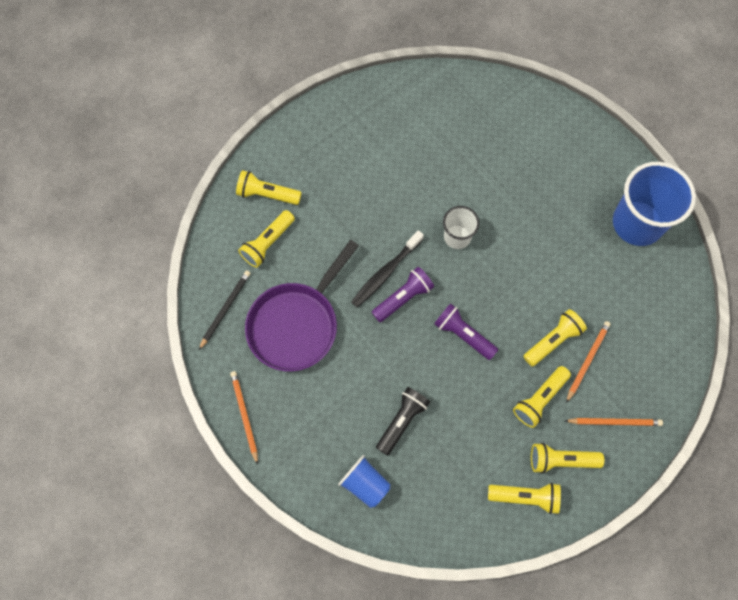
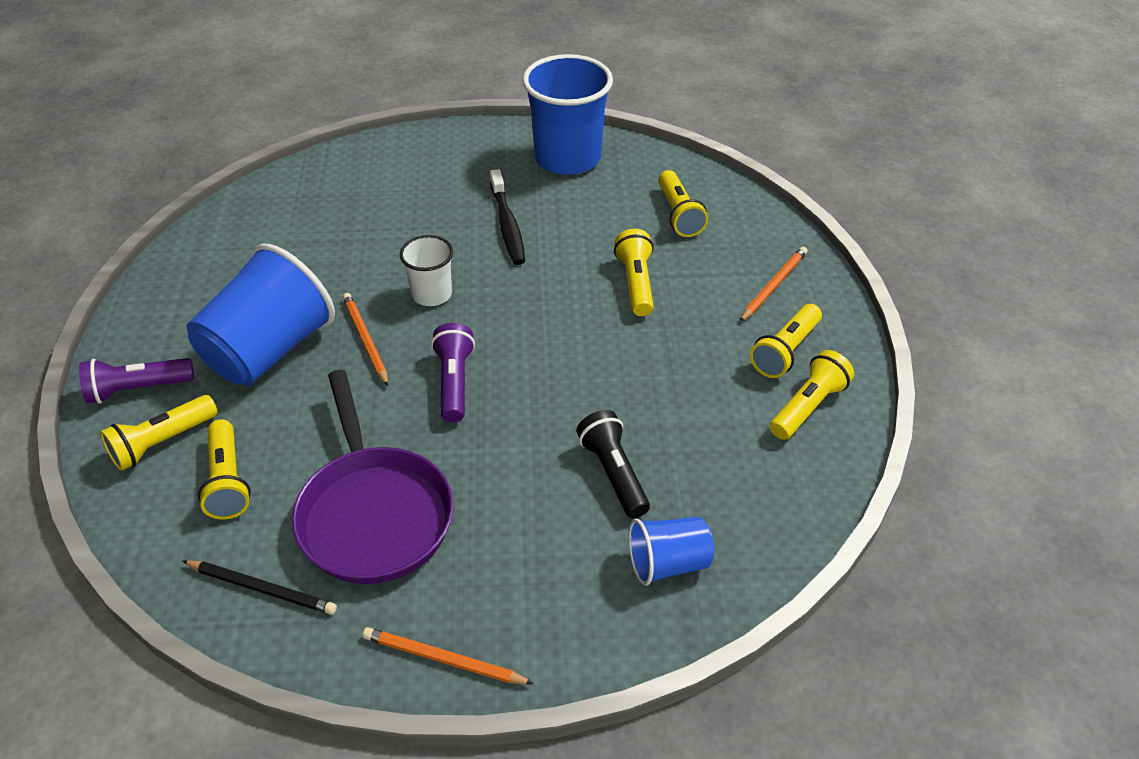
camera: 55 degrees left, 25 degrees down
(225, 309) = (262, 588): black pencil -> black pencil turned 135 degrees clockwise
(356, 190) = (269, 350): none -> blue cup
(386, 272) = (404, 380): black toothbrush -> black toothbrush (507, 224)
(463, 334) = (555, 353): purple flashlight -> purple flashlight (137, 389)
(539, 399) = (696, 330): yellow flashlight -> yellow flashlight (679, 214)
(587, 360) = (684, 269): orange pencil -> orange pencil (365, 340)

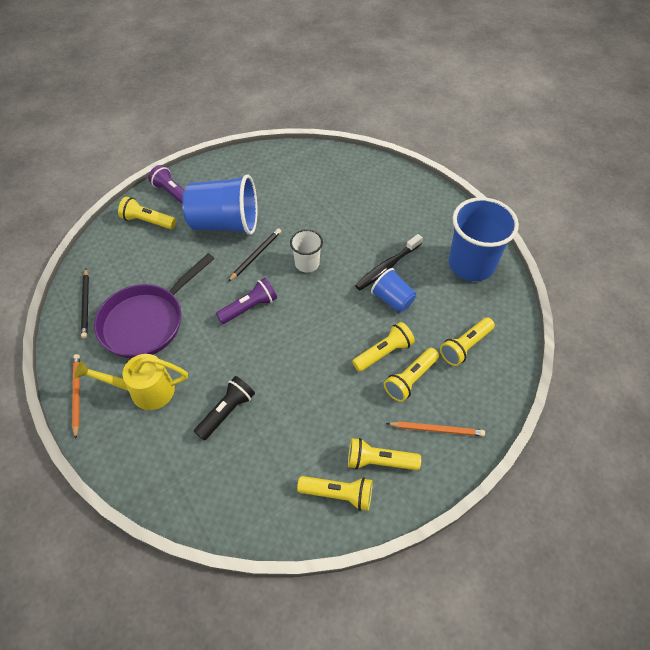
camera: 60 degrees right, 10 degrees up
(228, 481) = (138, 257): yellow flashlight -> yellow flashlight (410, 379)
(365, 340) = (256, 255): orange pencil -> black pencil
(505, 560) = (145, 390): none -> yellow watering can
(668, 563) = (178, 467): blue cup -> blue cup (392, 300)

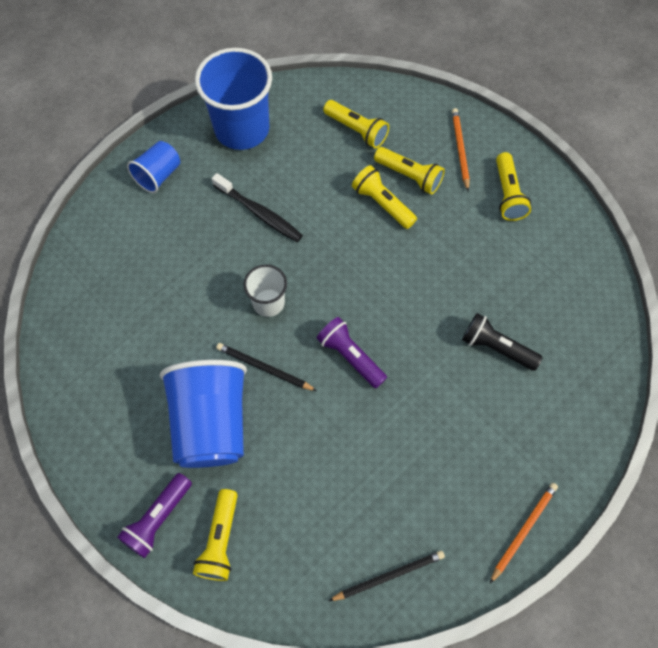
camera: 100 degrees left, 10 degrees up
(77, 395) = (523, 530): orange pencil -> orange pencil turned 150 degrees clockwise
(145, 390) = (495, 447): yellow watering can -> none
(147, 321) = (398, 479): purple pan -> none
(338, 494) = (551, 225): yellow flashlight -> none
(392, 300) = (308, 202): blue cup -> blue cup (158, 175)

